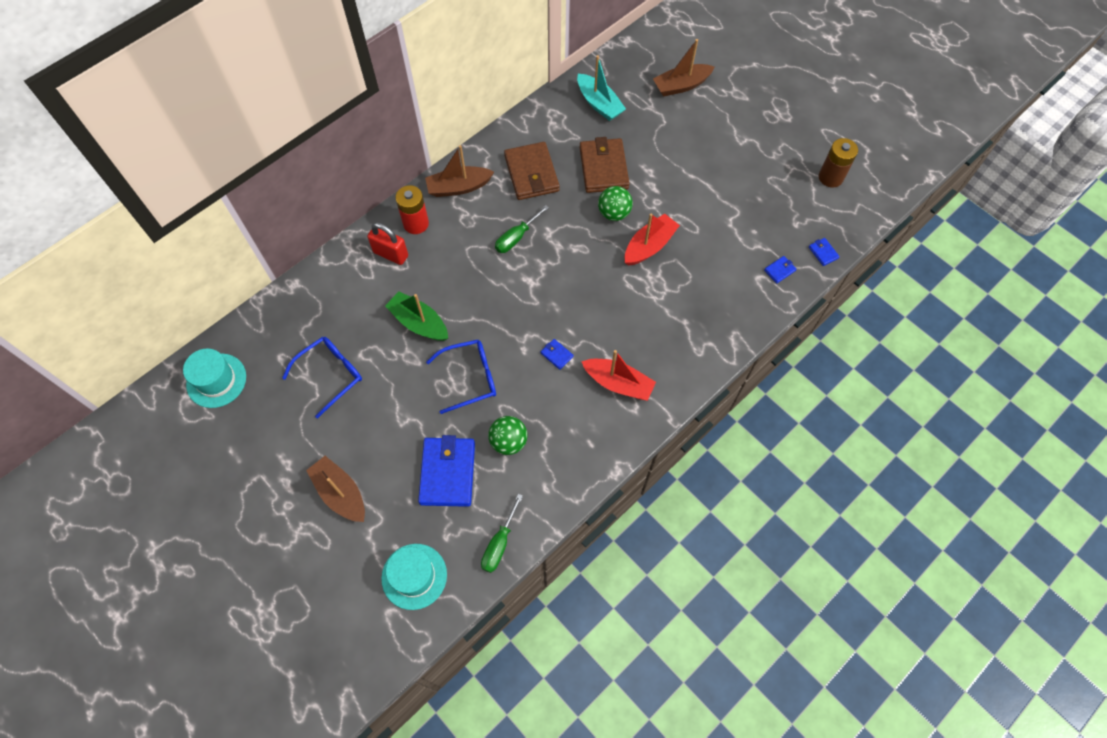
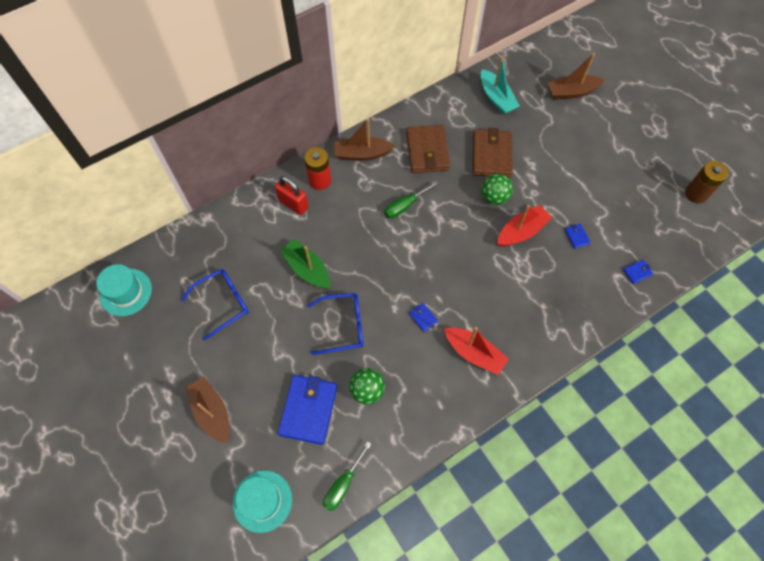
camera: 10 degrees right, 0 degrees up
(823, 253) = (679, 262): blue wallet -> blue wallet (576, 237)

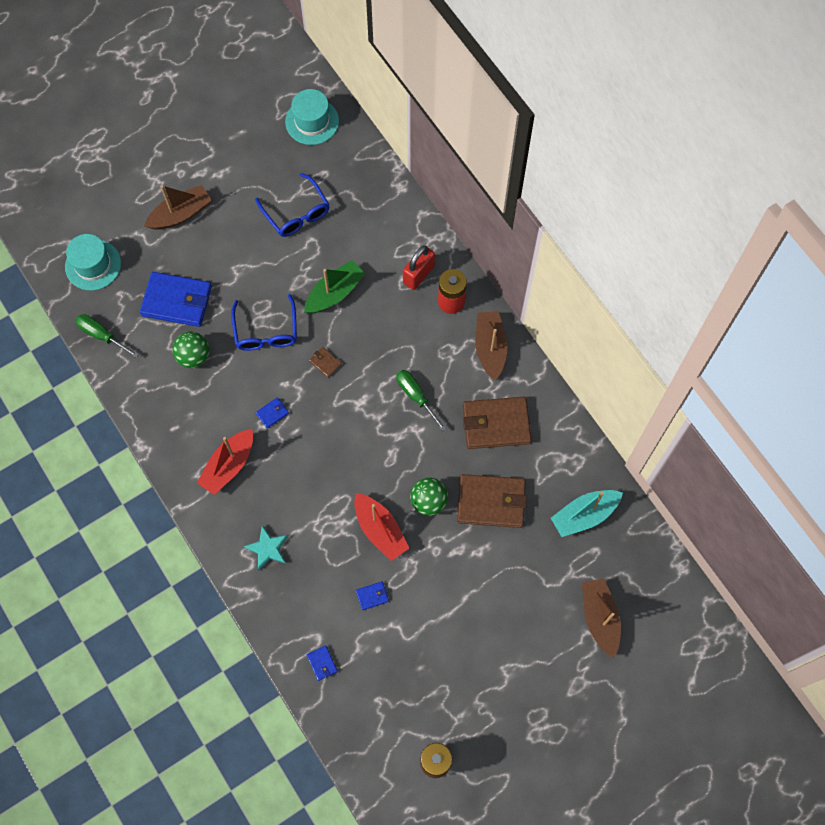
camera: 90 degrees right, 5 degrees up
(374, 275) = (325, 363): none -> brown wallet
(547, 317) = (268, 548): none -> turquoise star

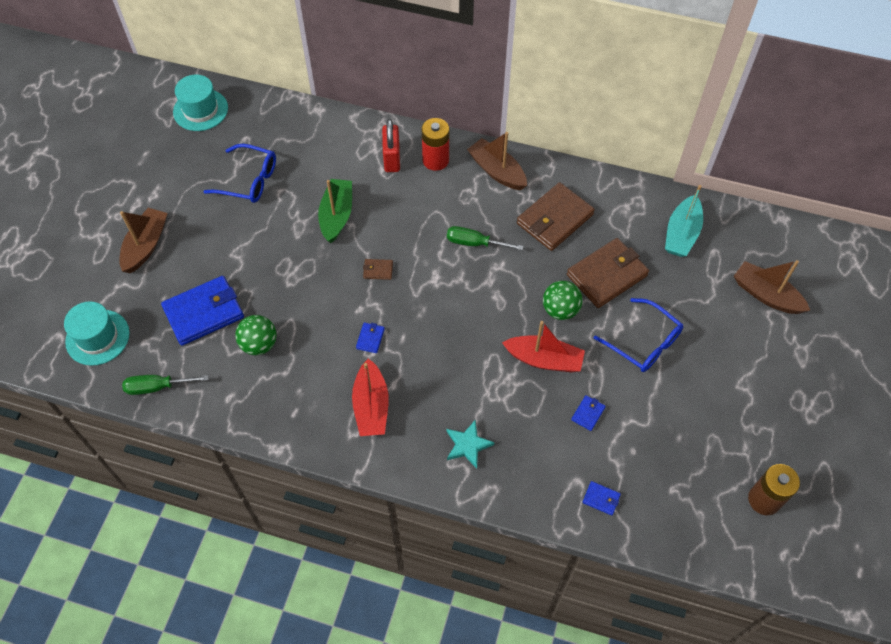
camera: 40 degrees left, 10 degrees down
(266, 331) = (305, 281): blue glasses -> blue glasses (643, 342)

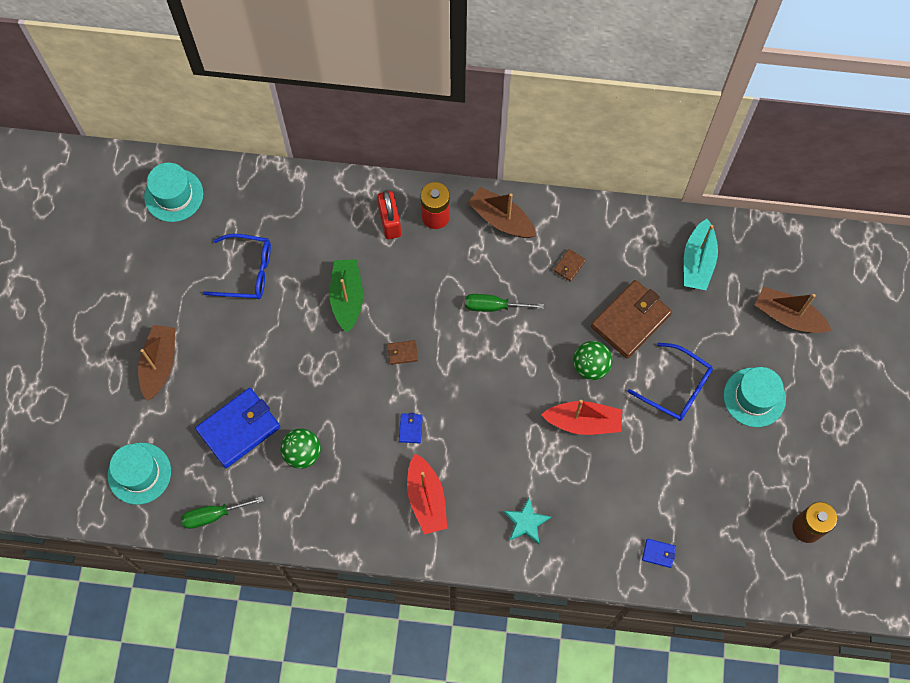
camera: 10 degrees left, 10 degrees up
(555, 219) = (569, 266): brown wallet -> brown wallet, size x0.43
(588, 413) = (634, 471): blue wallet -> none
(723, 363) = (754, 397): none -> turquoise hat

